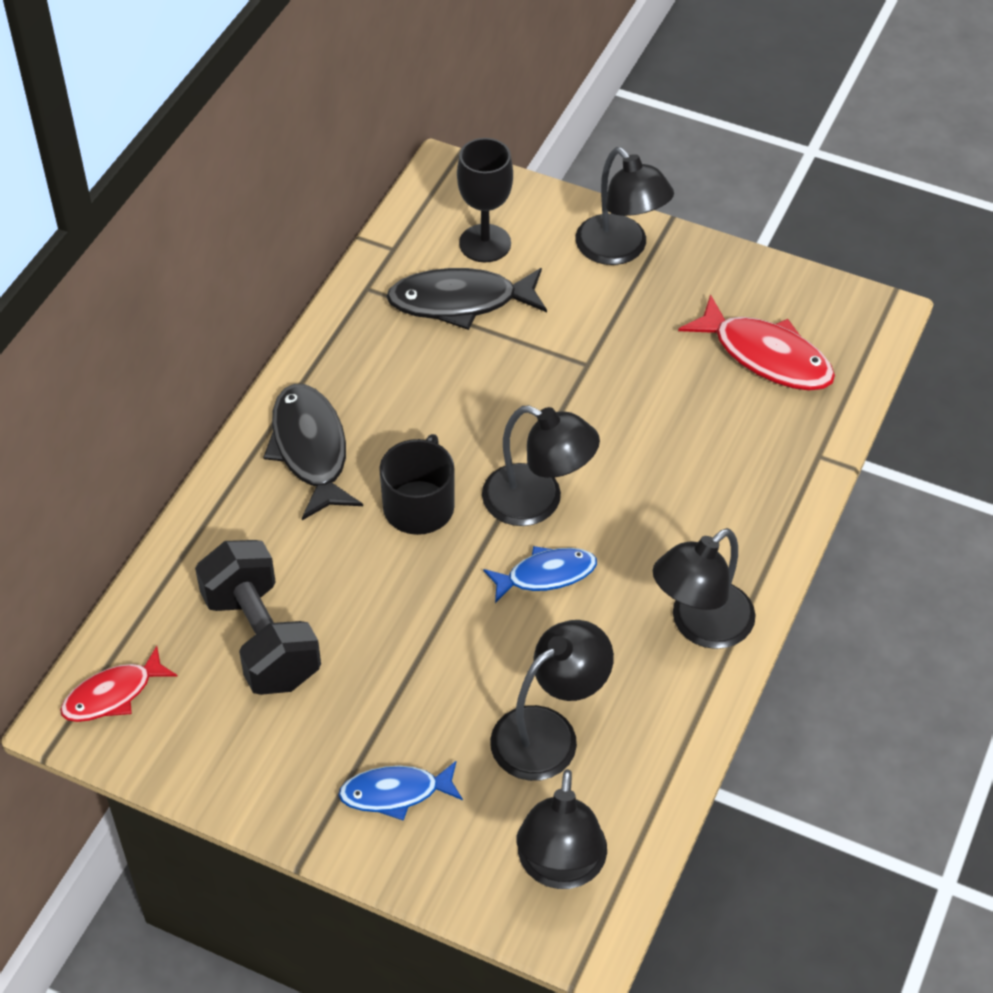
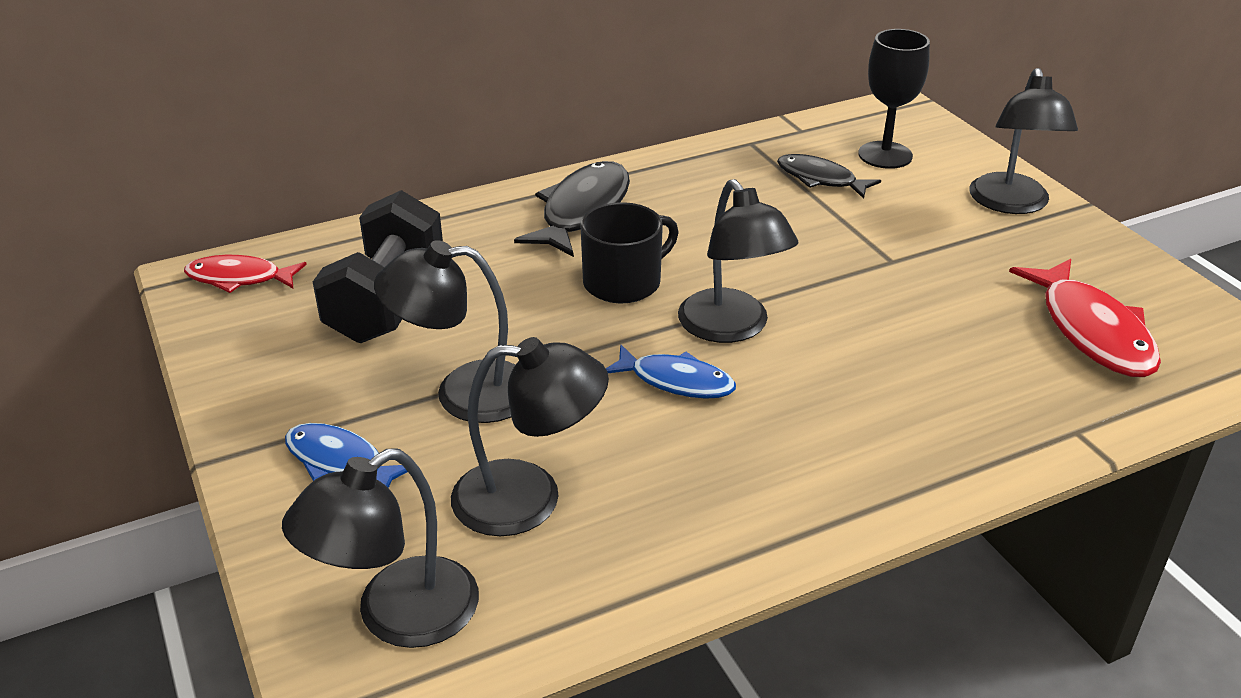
camera: 40 degrees right, 15 degrees down
(460, 302) = (820, 179): black fish -> black fish, size x0.64
(700, 626) = (785, 500): black lamp -> black lamp (464, 393)

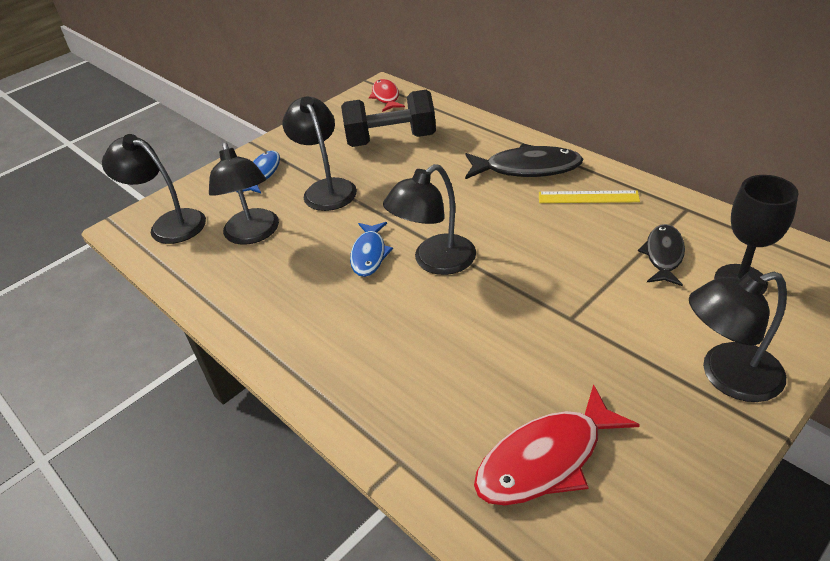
camera: 75 degrees right, 5 degrees up
(624, 282) = (459, 207): black mug -> none
(681, 189) = (588, 197): none -> yellow ruler

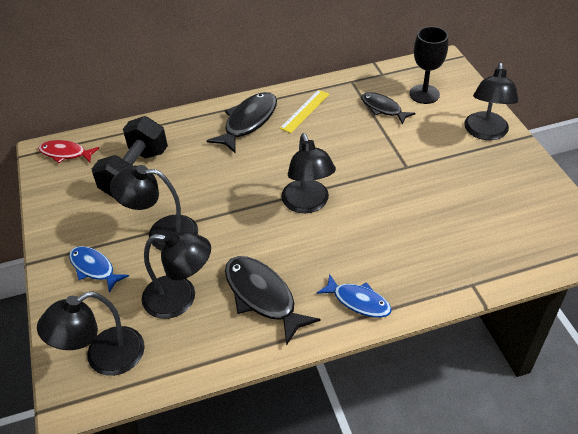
camera: 65 degrees left, 5 degrees up
(282, 285) = (263, 296): none -> black fish
(369, 254) = (270, 235): blue fish -> blue fish (358, 301)
(546, 459) = (502, 221): red fish -> none

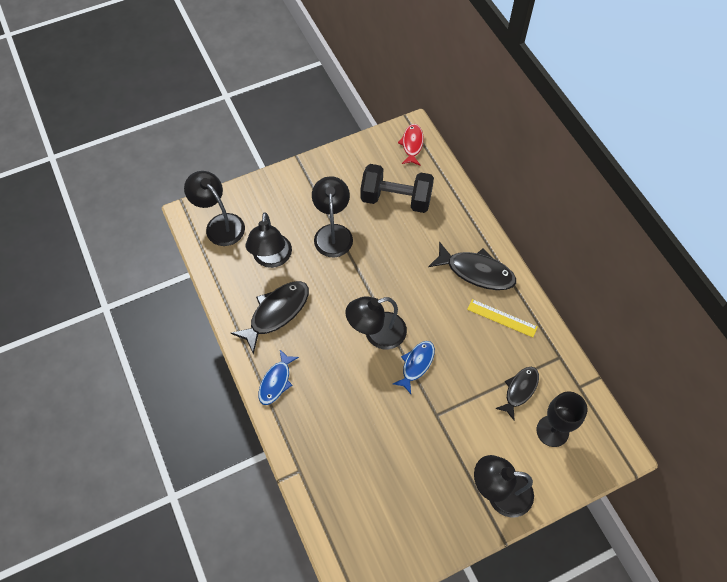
camera: 80 degrees right, 15 degrees up
(94, 268) = (294, 197): blue fish -> blue fish (416, 364)

